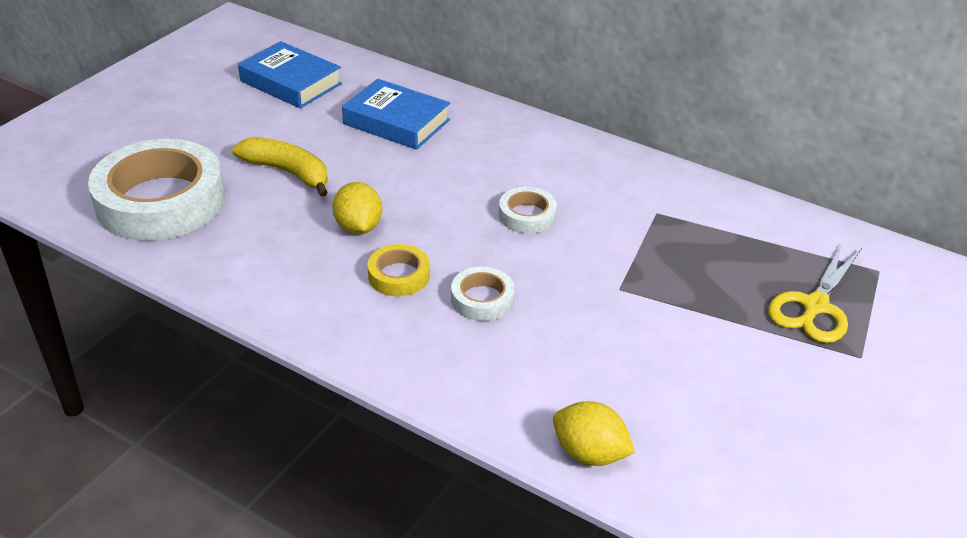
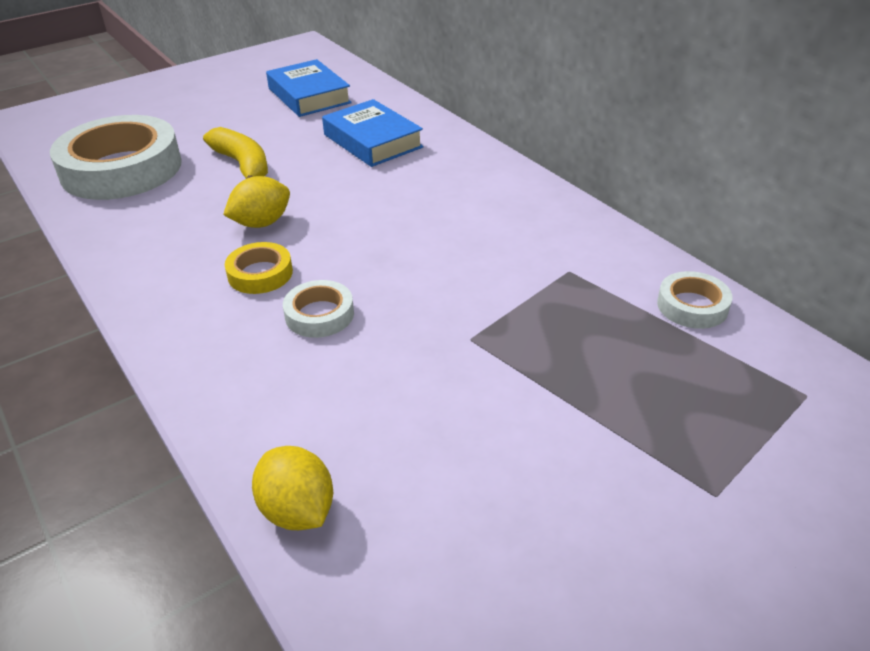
camera: 25 degrees right, 0 degrees up
(358, 227) = (261, 223): yellow lemon -> yellow lemon turned 45 degrees clockwise
(527, 215) = (429, 245): white tape -> white tape (692, 306)
(814, 306) = (691, 416): yellow scissors -> none

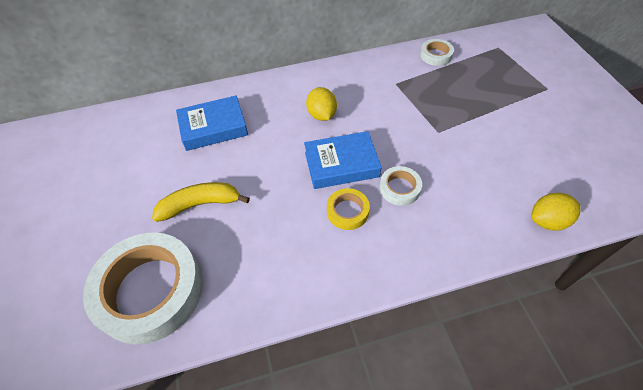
camera: 70 degrees left, 15 degrees up
(261, 223) = (288, 203): yellow lemon -> yellow lemon (321, 115)
(309, 96) = (115, 149): blue book -> blue book (341, 164)

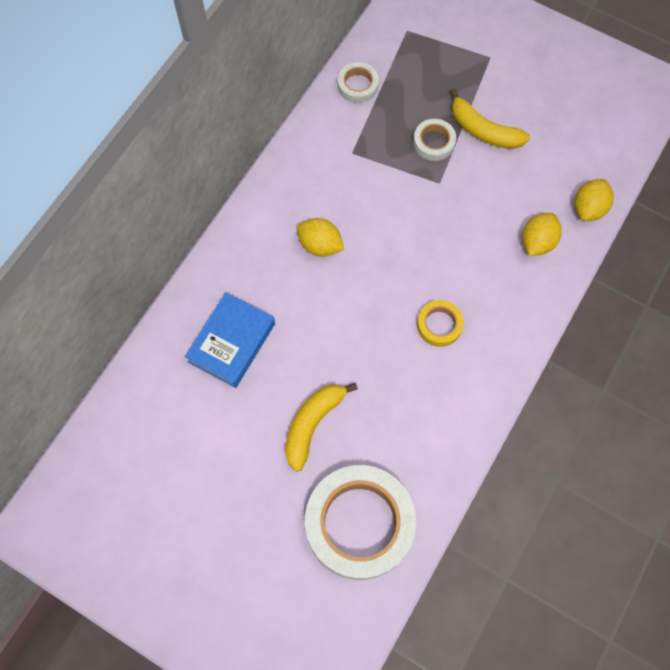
camera: 45 degrees left, 15 degrees up
(341, 164) = (390, 284): blue book -> none
(399, 188) = (459, 268): white tape -> white tape (434, 142)
(479, 213) = (537, 242): none -> yellow lemon
(502, 123) = (483, 130): none -> yellow banana

